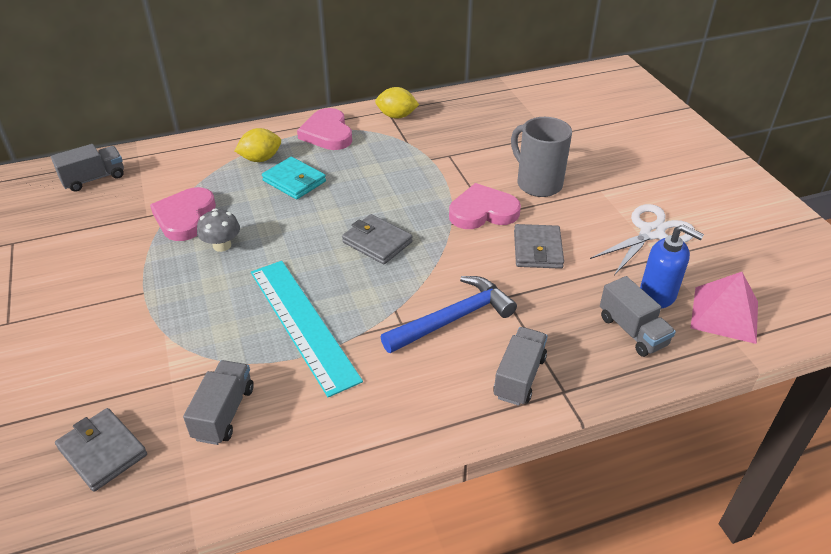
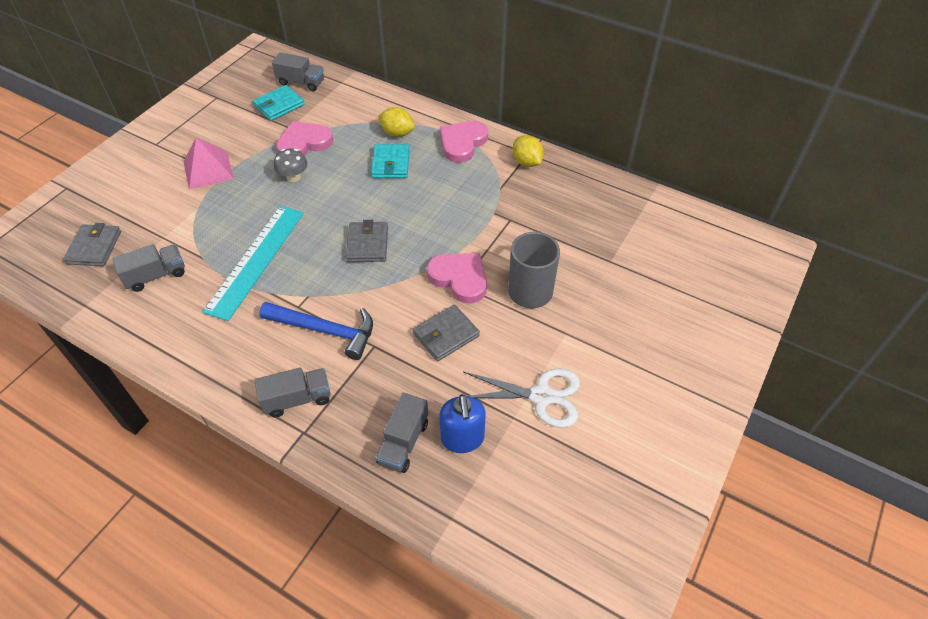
camera: 50 degrees right, 10 degrees up
(102, 207) = (279, 105): none -> turquoise wallet
(724, 314) = (480, 496): pink pyramid -> pink pyramid (208, 170)

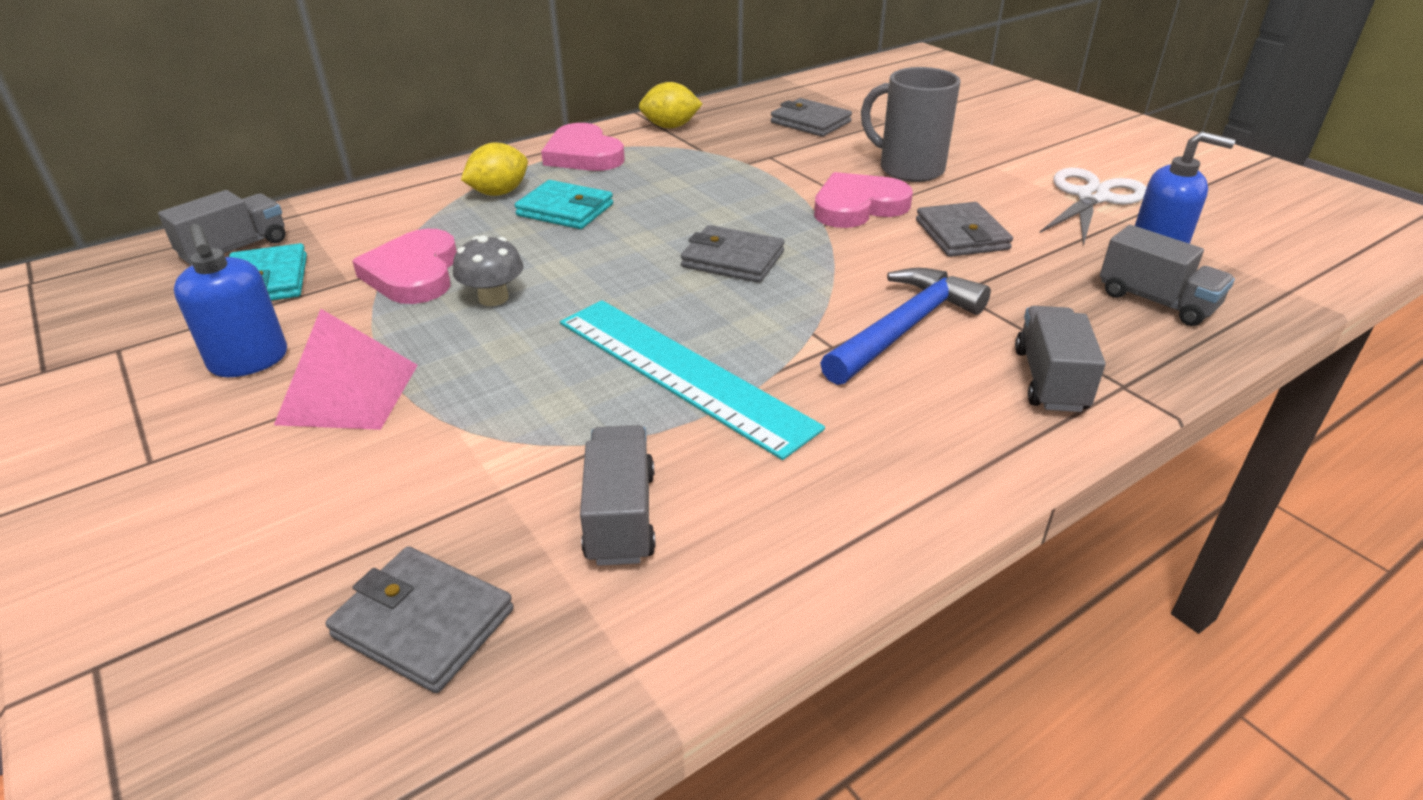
camera: 65 degrees left, 15 degrees down
(220, 133) = (249, 361): none -> blue soap dispenser
(579, 222) = (810, 122): none -> grey wallet

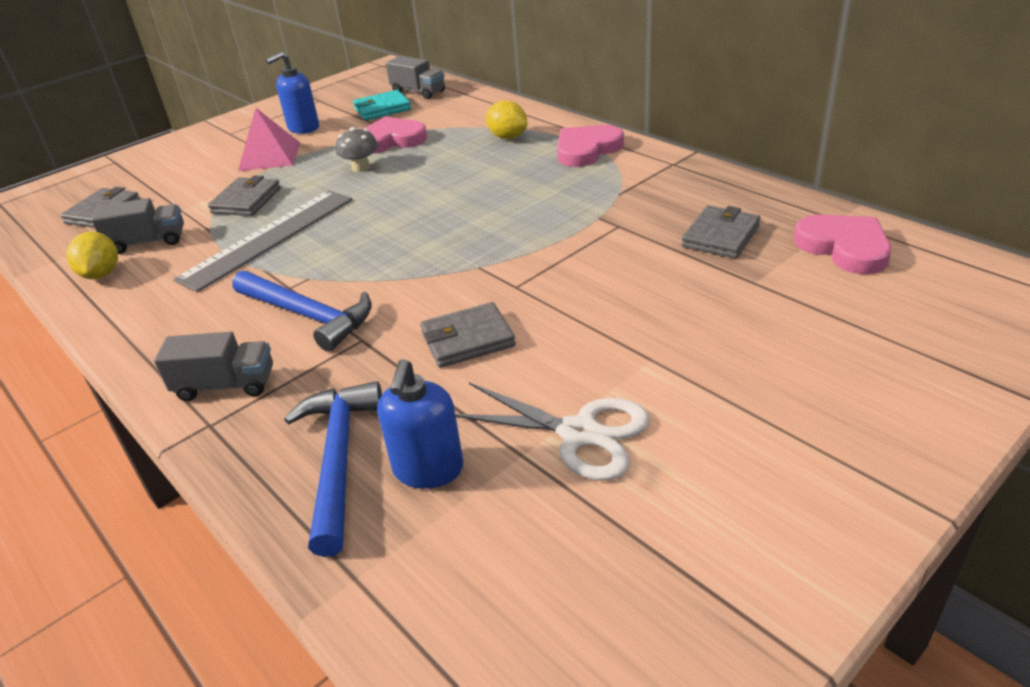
camera: 85 degrees right, 0 degrees up
(565, 210) = (484, 163): turquoise wallet -> none
(670, 127) = (667, 171): yellow lemon -> yellow lemon (101, 274)
(681, 372) = (268, 238): turquoise ruler -> grey ruler
(732, 259) = (413, 235): grey wallet -> grey wallet (246, 201)
(858, 206) = (518, 280): pink heart -> pink heart (844, 247)
(909, 169) = (616, 303): grey mug -> none
(1156, 301) = (338, 459): grey truck -> blue hammer

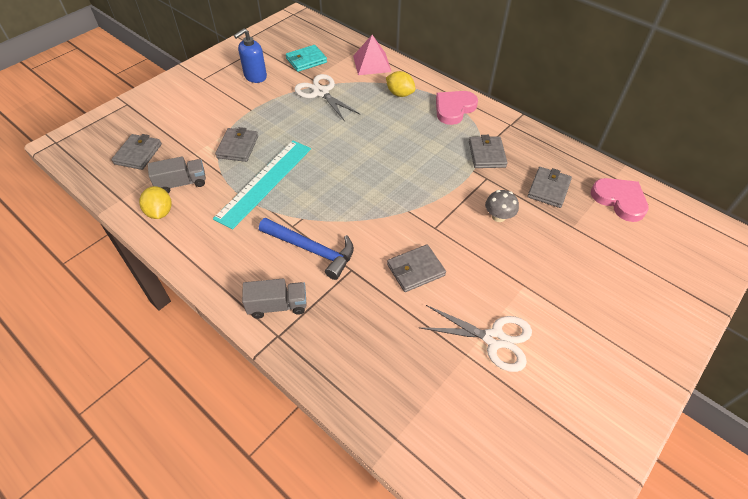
camera: 10 degrees left, 15 degrees up
(268, 238) = (264, 182): grey ruler -> turquoise ruler
(270, 156) = (240, 104): pink pyramid -> pink pyramid (372, 63)
(338, 459) = (363, 360): blue hammer -> none
(361, 167) = (308, 118): grey mushroom -> grey mushroom (498, 216)
(391, 140) = (321, 92): pink heart -> white scissors
(418, 92) = (327, 44): grey truck -> none
(428, 469) = (416, 366): blue soap dispenser -> none
(626, 198) = (487, 154): none -> grey wallet

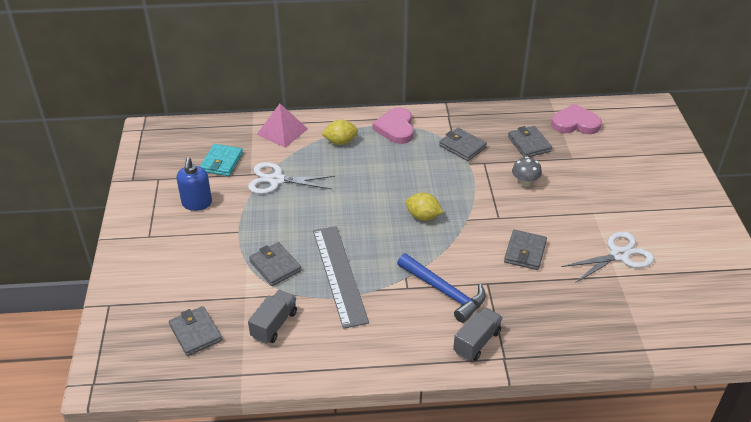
camera: 45 degrees left, 10 degrees down
(160, 212) = (292, 357): yellow lemon -> yellow lemon (423, 216)
(264, 182) = (339, 275): turquoise ruler -> grey ruler
(312, 250) = (444, 292): blue hammer -> blue hammer turned 60 degrees clockwise

